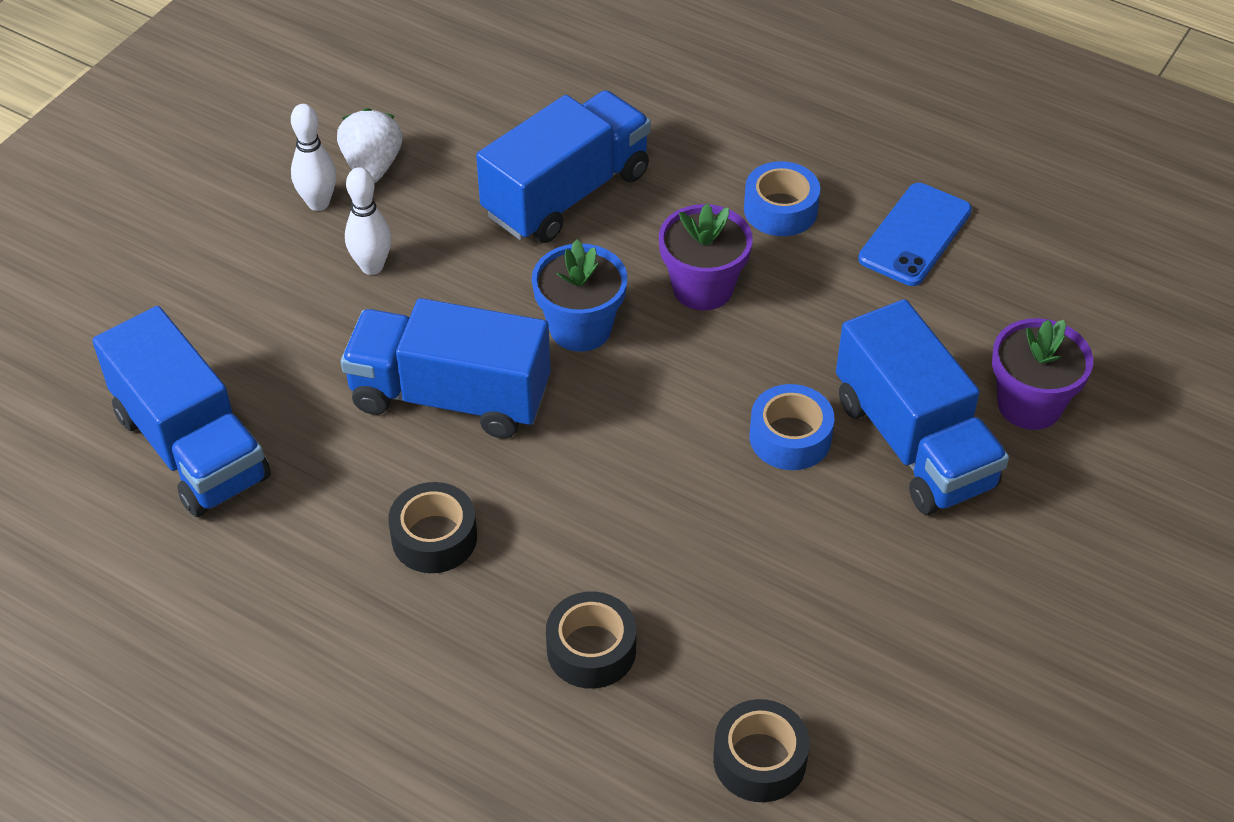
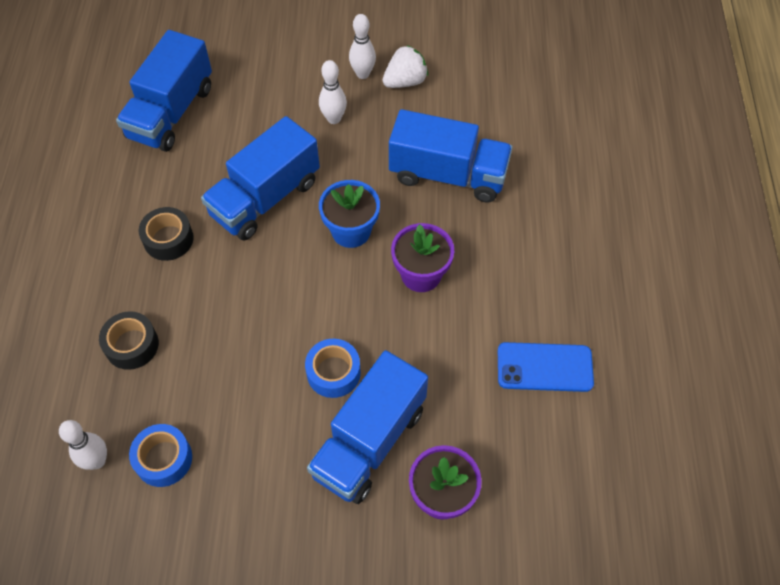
camera: 60 degrees right, 10 degrees up
(450, 397) = (265, 198): blue truck -> blue truck turned 120 degrees counterclockwise
(759, 760) = (97, 461): black tape -> white bowling pin
(780, 209) = (513, 284): blue tape -> blue tape (163, 459)

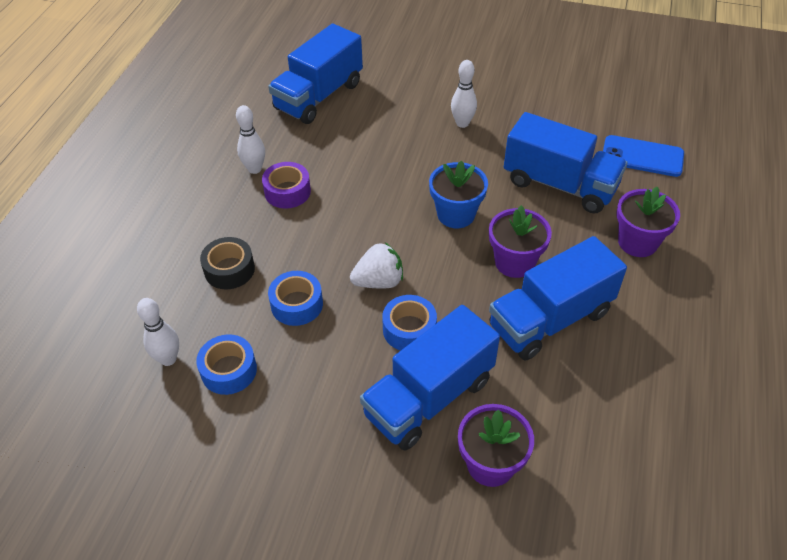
camera: 15 degrees right, 10 degrees down
(168, 239) = (287, 191): black tape -> purple tape
(213, 370) = (297, 304): none -> blue tape
(265, 198) = (383, 174): blue truck -> blue truck (550, 319)
(363, 74) = (497, 93): white bowling pin -> white bowling pin (254, 169)
(405, 81) = (535, 105): white strawberry -> white strawberry (379, 281)
(535, 227) = (637, 242): none -> purple flower pot
(544, 367) = (623, 367): blue phone -> blue phone (642, 156)

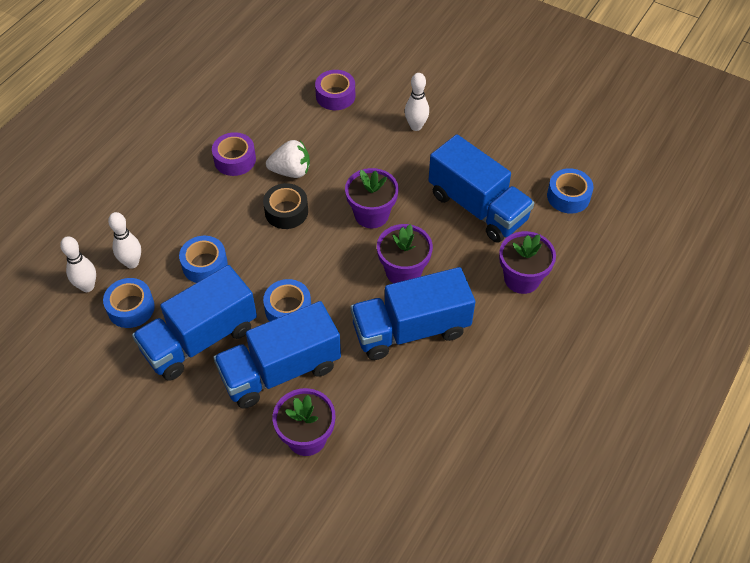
camera: 15 degrees right, 5 degrees up
(229, 269) = (161, 221): black tape -> black tape (286, 211)
(254, 169) = (215, 131): white bowling pin -> white bowling pin (132, 263)
(319, 96) = (297, 71): blue truck -> blue truck (200, 339)
(368, 111) = (335, 96): none -> purple tape
(379, 281) = (280, 261): white strawberry -> white strawberry (291, 171)
(456, 214) = (371, 214): blue flower pot -> purple flower pot
(642, 156) = (568, 196): blue phone -> blue tape

